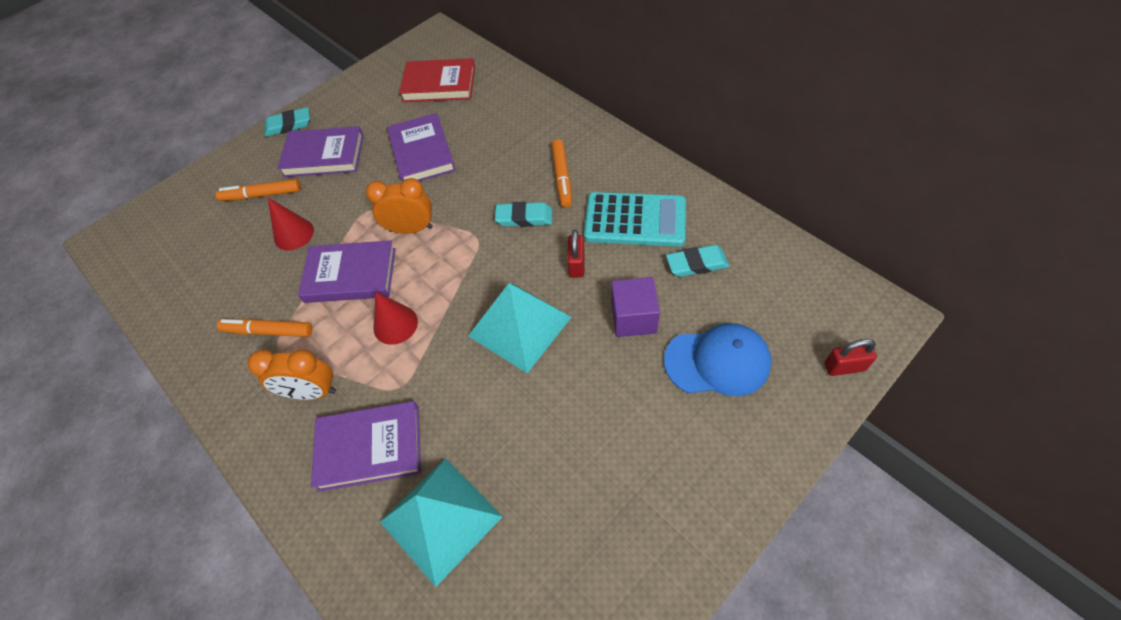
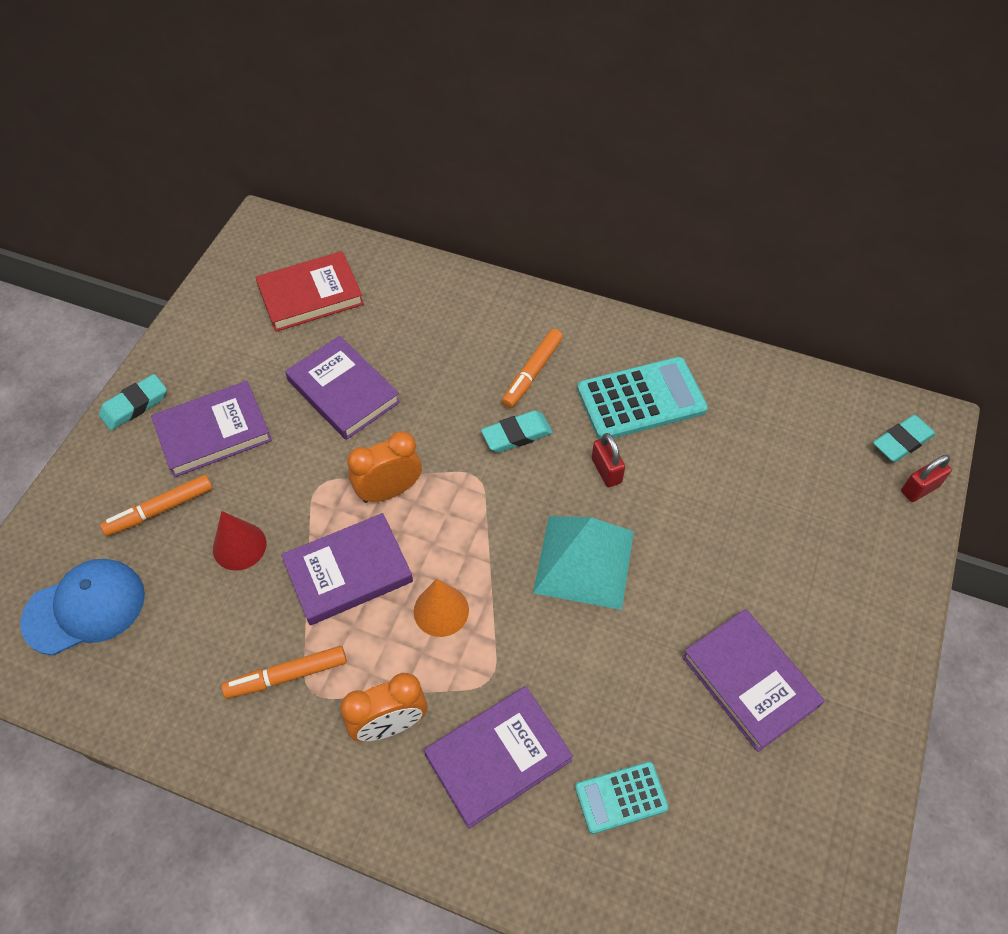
camera: 30 degrees left, 0 degrees up
(395, 324) = (441, 610): red cone -> orange cone
(441, 519) = (621, 797): turquoise pyramid -> turquoise calculator
(562, 177) = (532, 372): orange marker -> orange marker turned 60 degrees clockwise
(598, 470) = (749, 681): none -> purple book
(633, 318) = (698, 509): purple cube -> none
(696, 264) = (730, 428): turquoise eraser -> turquoise eraser (902, 441)
(717, 361) = (804, 526): blue cap -> blue cap (85, 608)

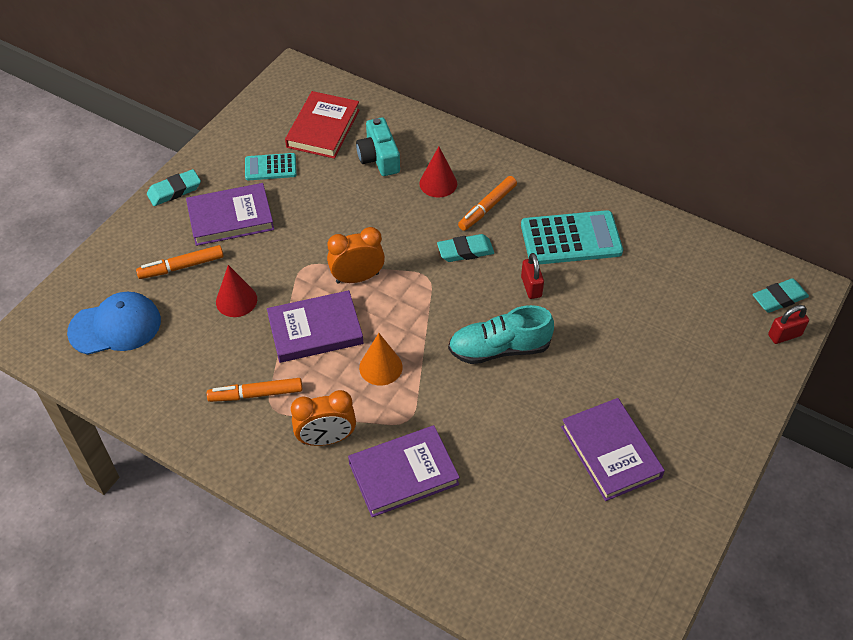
camera: 10 degrees right, 5 degrees down
(310, 295) = (323, 128): red book -> red book turned 60 degrees counterclockwise
(343, 391) = (335, 201): purple book -> none
(387, 325) = (379, 157): none -> turquoise camera
(466, 349) = (438, 183): none -> red cone
(584, 561) = (499, 349): turquoise pyramid -> turquoise shoe
(621, 797) = (491, 515): turquoise calculator -> turquoise calculator (270, 167)

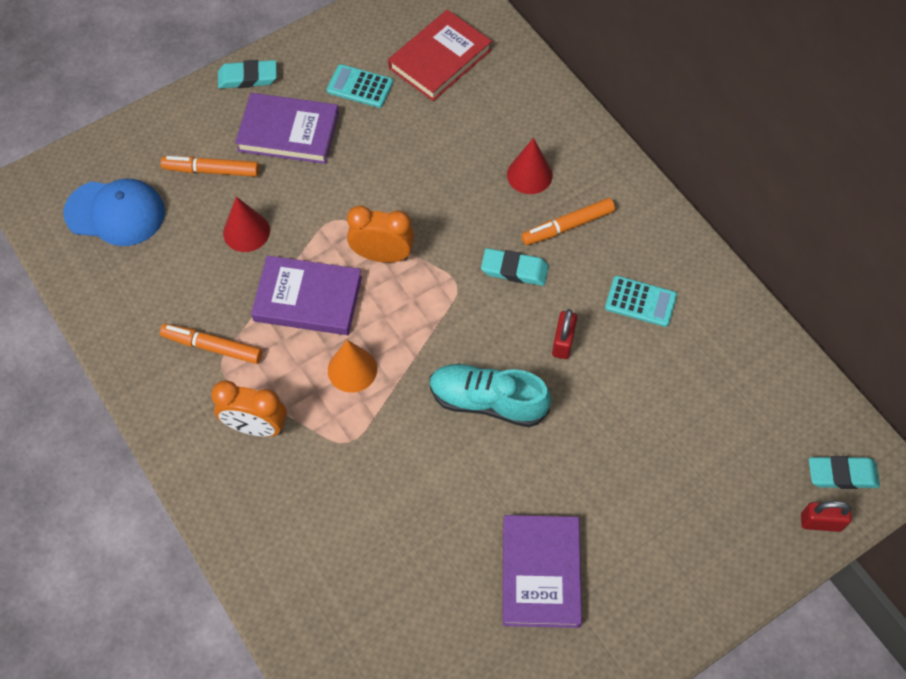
camera: 25 degrees right, 10 degrees up
(379, 157) = (481, 118): turquoise camera -> none
(403, 473) = (312, 500): purple book -> none
(571, 239) = (640, 302): turquoise calculator -> turquoise calculator, size x0.57

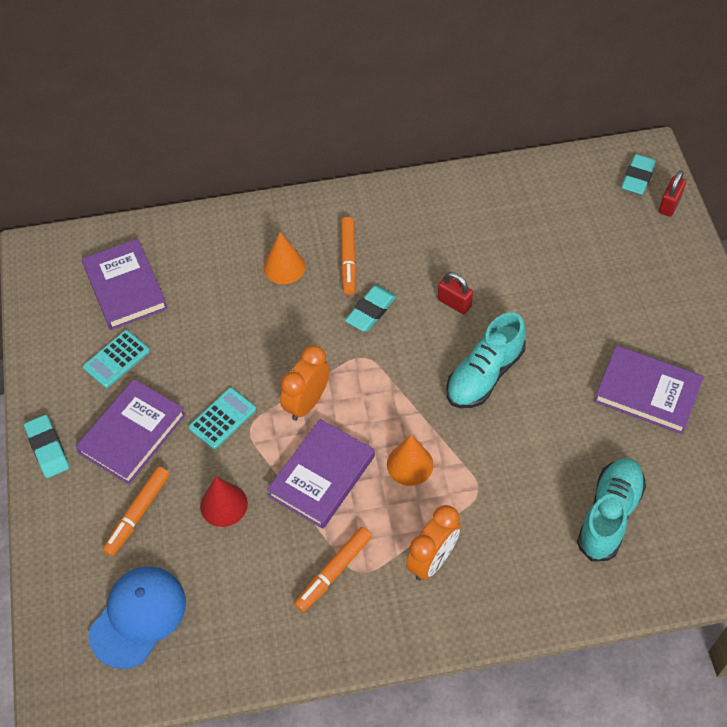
camera: 65 degrees left, 5 degrees down
(248, 77) = (47, 448): turquoise eraser -> turquoise eraser turned 45 degrees counterclockwise
(371, 578) = (609, 515): none -> turquoise shoe
(440, 59) = (125, 287): red book -> purple book
(529, 175) = (284, 267): red cone -> orange cone
(640, 302) = (442, 238): turquoise calculator -> turquoise calculator (222, 418)

